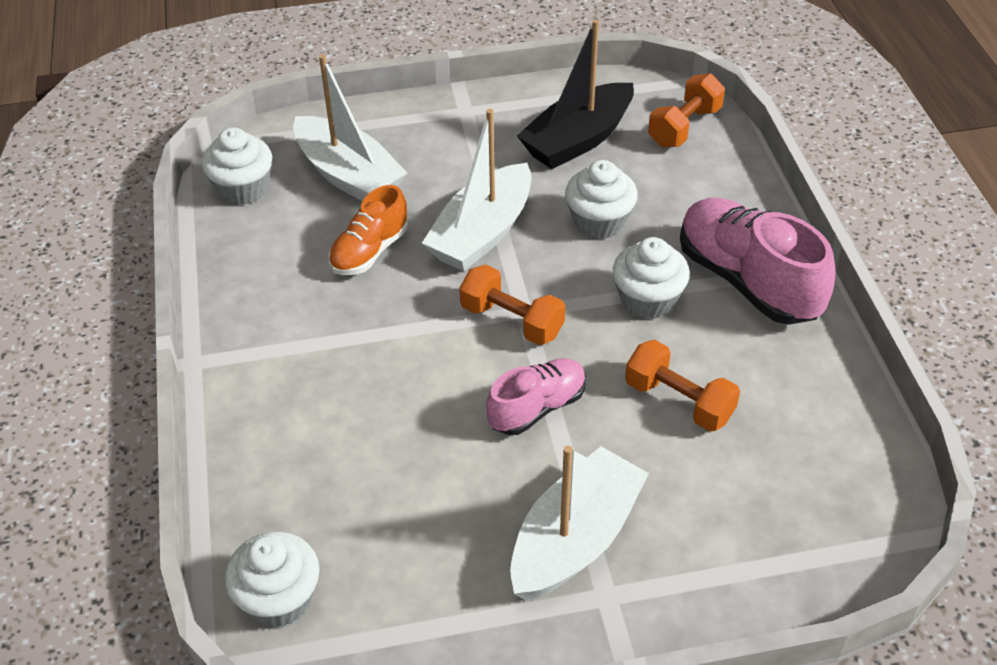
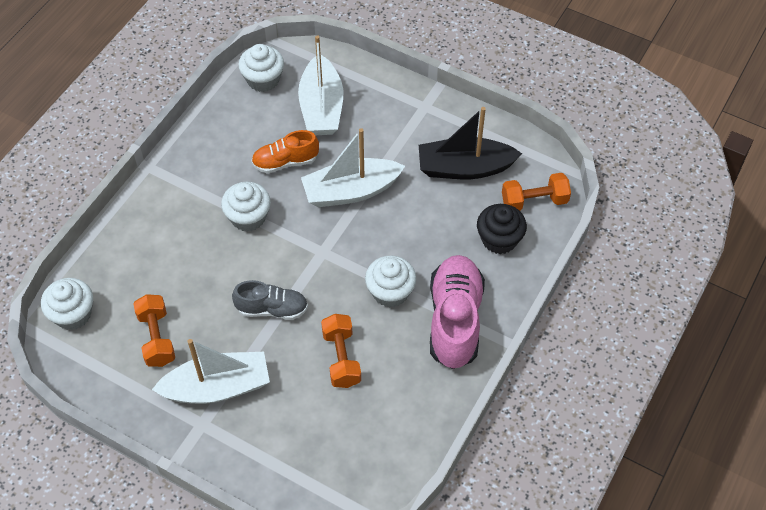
camera: 40 degrees right, 10 degrees up
(512, 321) = (311, 253): orange dumbbell -> orange dumbbell (157, 338)
(537, 408) = (272, 309): pink shoe -> grey shoe
(599, 222) = (418, 228): white cupcake -> white cupcake (248, 217)
(695, 180) = (499, 239): none -> black cupcake

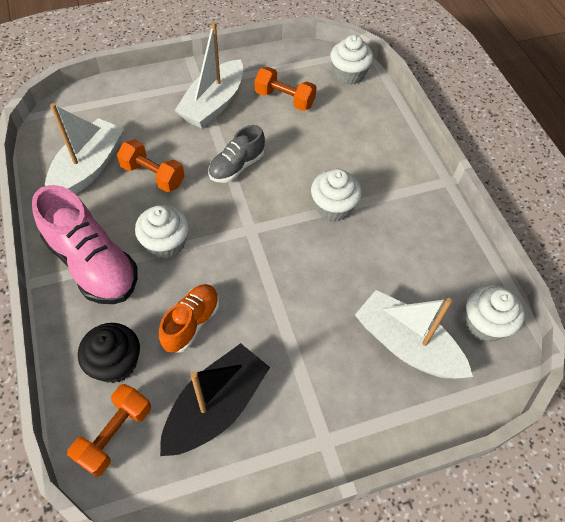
camera: 130 degrees right, 0 degrees up
(285, 162) = (366, 270): orange shoe -> orange shoe (191, 323)
(351, 191) = (287, 292): white boat -> white boat (88, 168)

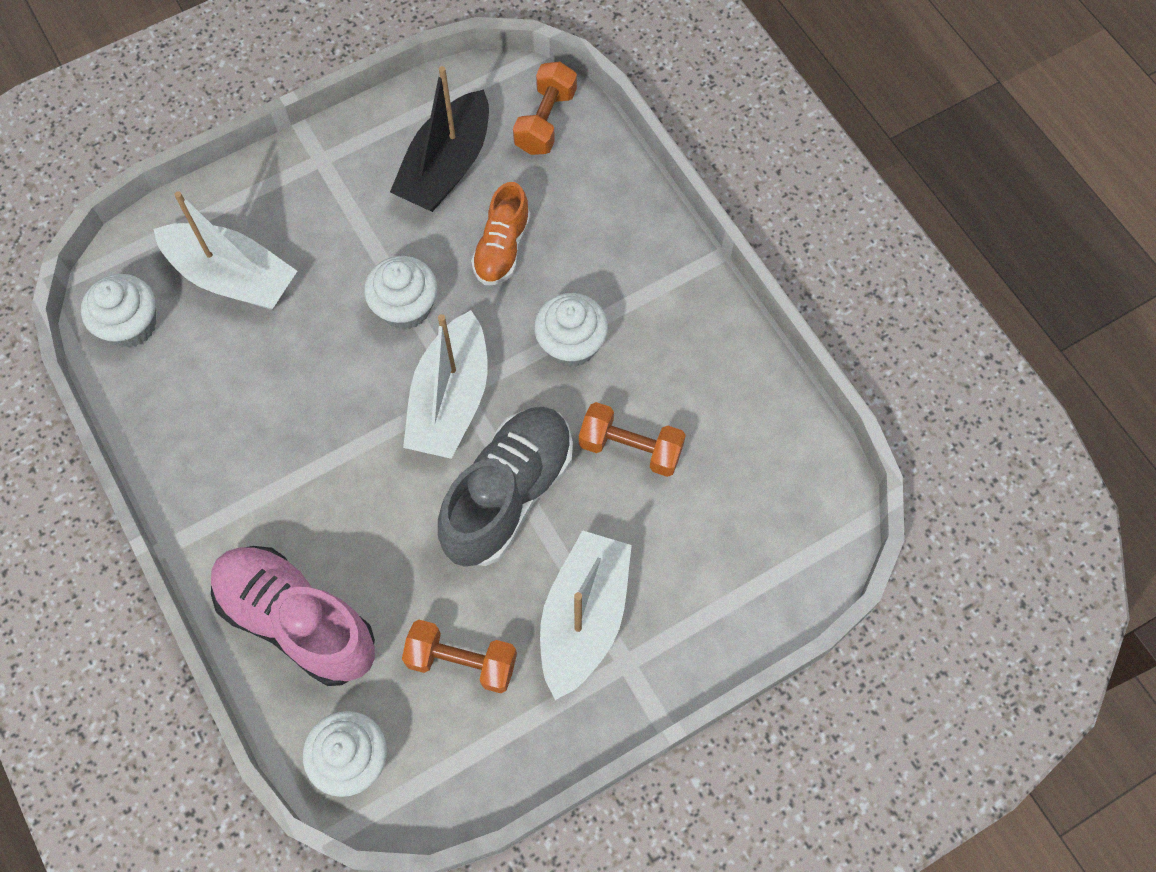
camera: 170 degrees right, 10 degrees up
(88, 168) = (731, 438): white boat -> white boat (450, 400)
(93, 264) = (655, 295): pink shoe -> pink shoe (297, 621)
(115, 363) = (574, 187): black cupcake -> none
(237, 166) = (508, 494): grey shoe -> grey shoe, size x1.70
(333, 207) = (346, 454): white cupcake -> white cupcake (405, 307)

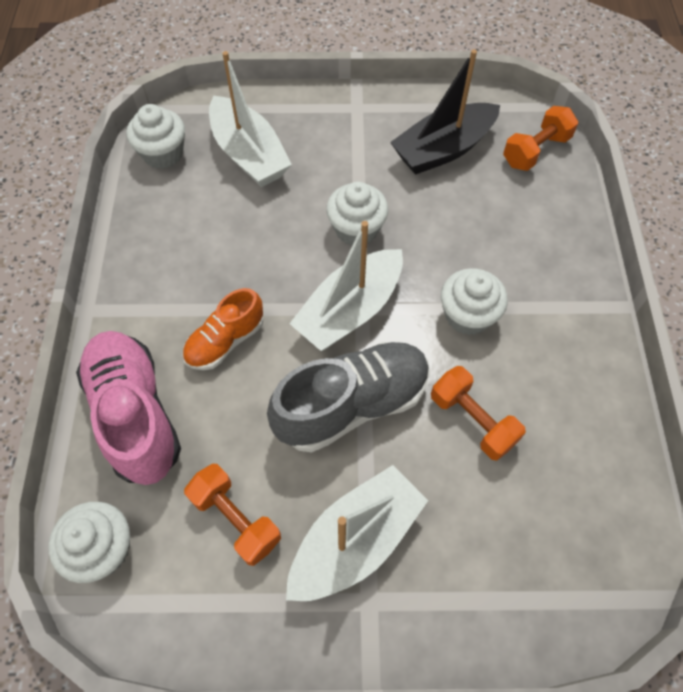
camera: 30 degrees right, 5 degrees down
(502, 248) = (453, 222): orange shoe -> orange shoe (225, 341)

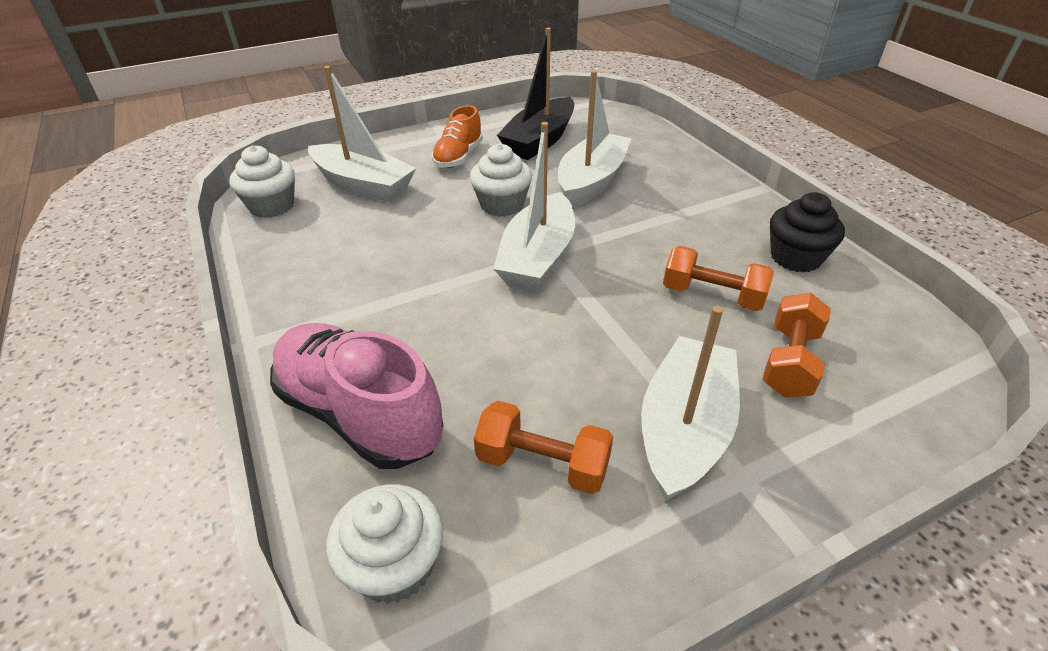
camera: 25 degrees left, 20 degrees down
(225, 341) = (427, 318): orange shoe -> orange shoe (458, 157)
(352, 404) = (593, 323): grey shoe -> none
(458, 229) = (591, 181): none -> white boat
(468, 315) = (646, 229): white cupcake -> none
(535, 151) = (614, 124): orange dumbbell -> orange dumbbell (789, 362)
(584, 410) = (795, 257): none -> black cupcake

